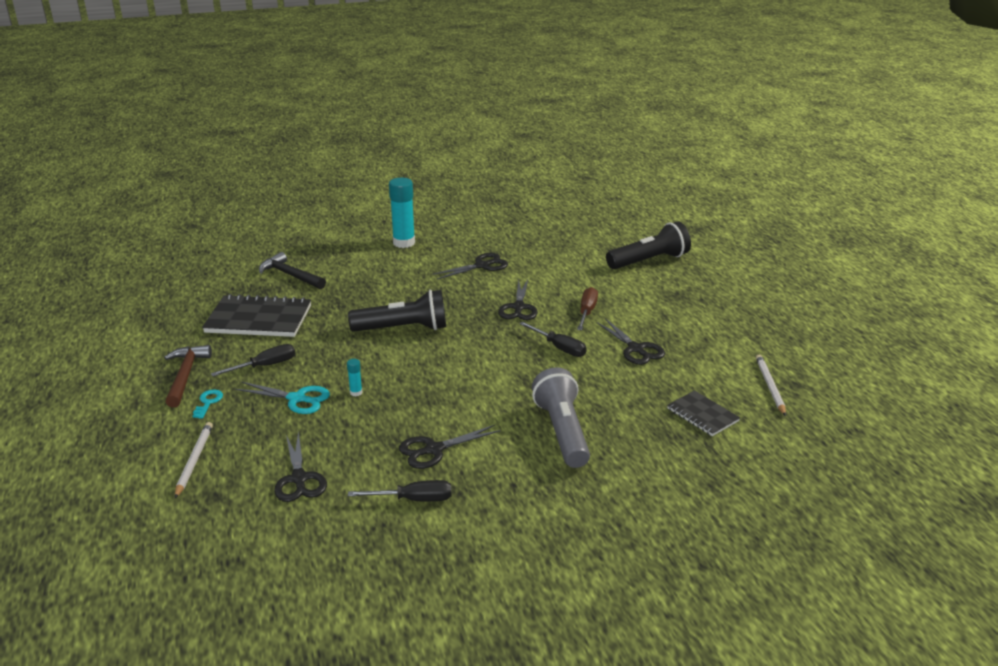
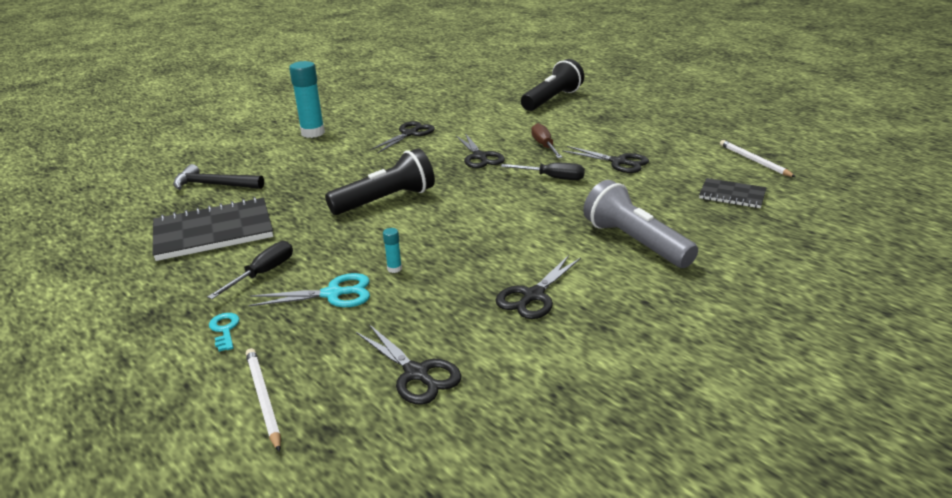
camera: 25 degrees left, 0 degrees up
(186, 375) = (169, 310): brown hammer -> none
(413, 499) = (565, 350): black screwdriver -> none

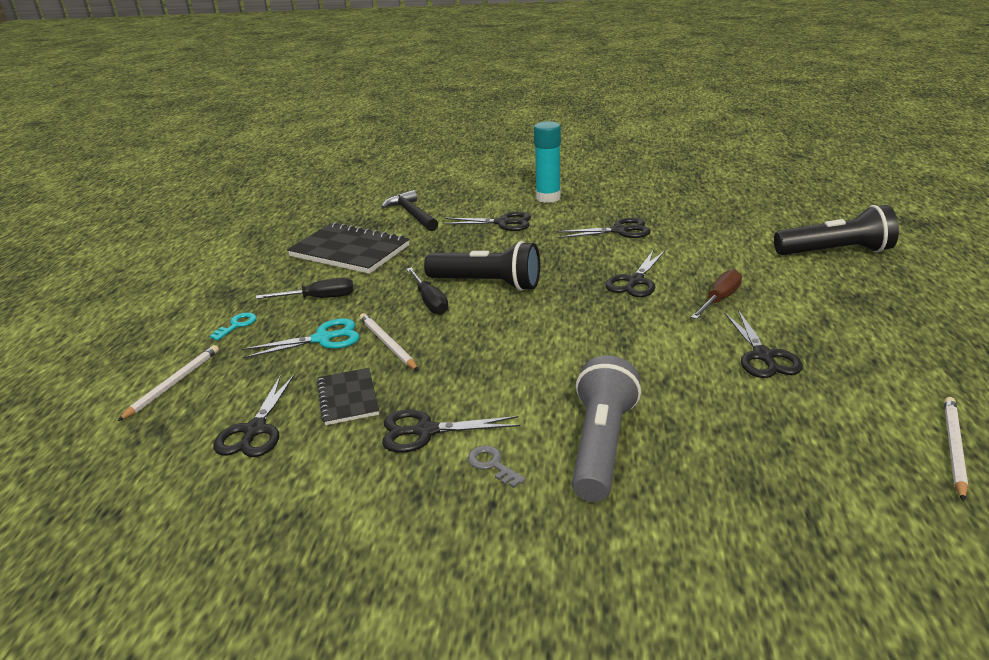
camera: 50 degrees right, 0 degrees up
(312, 161) = (503, 223): none -> black scissors
(333, 294) = (322, 339): turquoise scissors -> turquoise scissors turned 60 degrees counterclockwise
(394, 269) = (387, 344): turquoise glue stick -> white pencil
(552, 178) = (659, 336): black screwdriver -> black screwdriver (430, 302)
(606, 286) = (492, 465): none -> grey key
(732, 195) = (821, 468): black notebook -> black notebook (348, 398)

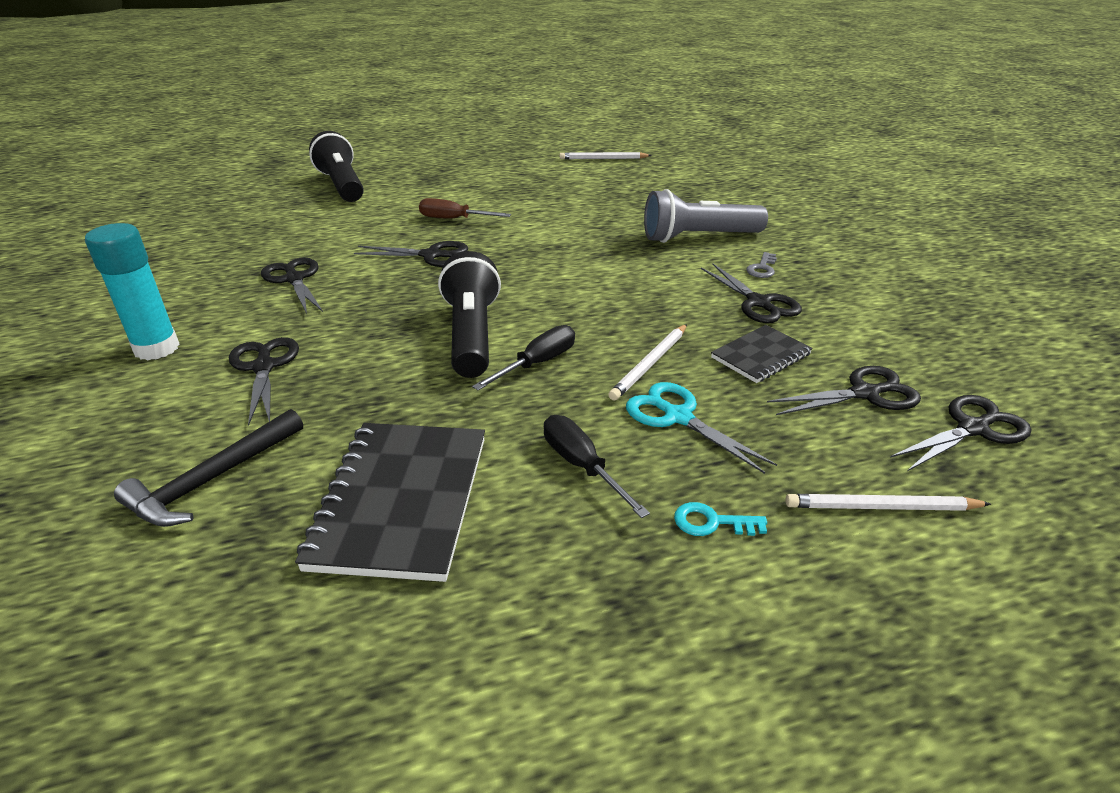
camera: 115 degrees left, 5 degrees up
(763, 356) = (539, 201): black scissors -> black scissors (972, 429)

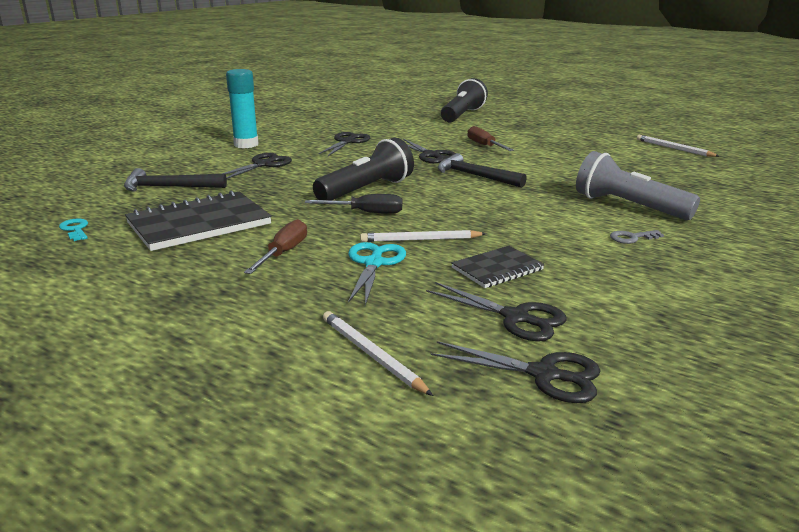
camera: 50 degrees right, 10 degrees down
(528, 262) = (475, 176): none -> black hammer
(582, 466) = (283, 253): black screwdriver -> brown screwdriver
(712, 522) = (278, 301): turquoise key -> turquoise key (75, 229)
(758, 303) = (573, 250): black scissors -> none
(761, 356) = (497, 269): black notebook -> black notebook turned 45 degrees counterclockwise

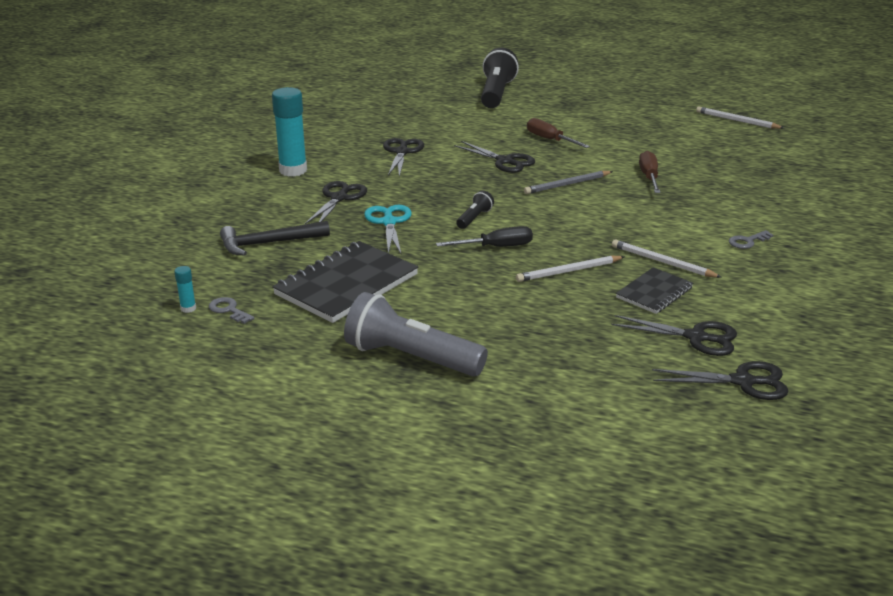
camera: 15 degrees left, 5 degrees up
(44, 224) = (188, 308): none -> turquoise glue stick
(75, 229) = (228, 310): turquoise key -> grey key
(283, 253) = (457, 305): brown screwdriver -> brown screwdriver (649, 177)
(366, 190) = (474, 218): black flashlight -> black flashlight, size x0.47
(371, 355) = (608, 389): white pencil -> white pencil (662, 262)
(374, 263) = (546, 303): turquoise scissors -> turquoise scissors (389, 222)
(475, 176) = (567, 185): black hammer -> grey pencil
(627, 206) = (727, 205): grey flashlight -> grey flashlight (410, 358)

